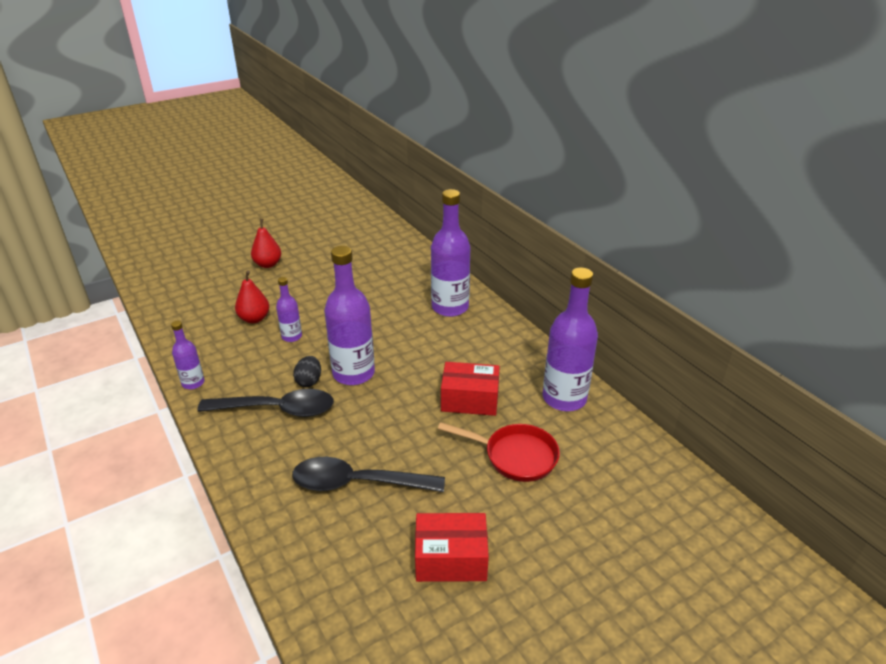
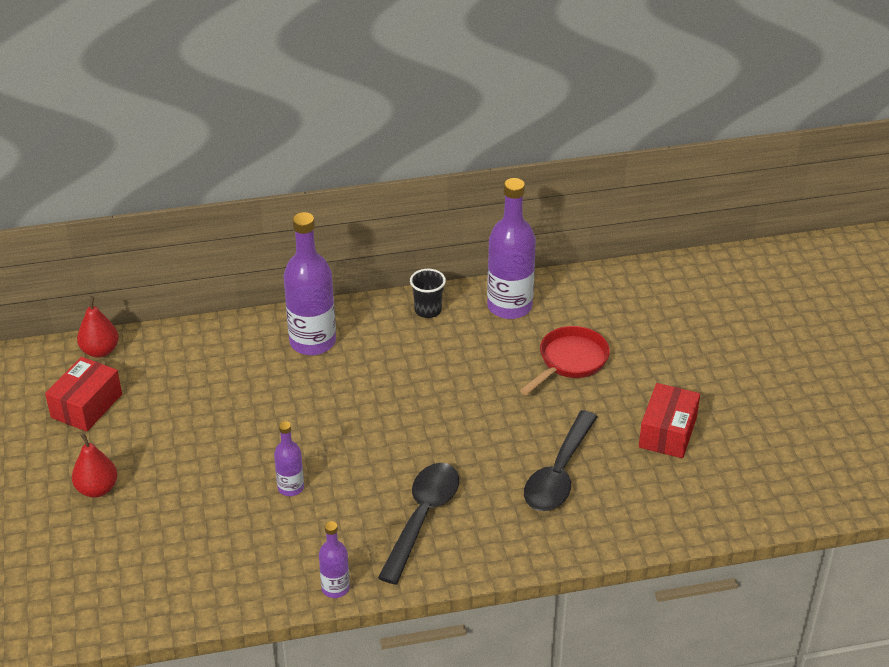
camera: 70 degrees left, 5 degrees up
(254, 319) = (229, 518): red pear -> red pear (100, 351)
(309, 381) = (386, 485): black egg -> none
(353, 373) = (392, 446): purple bottle -> none
(470, 400) = (480, 369): red box -> red box (86, 406)
(524, 353) = (428, 310): none -> black cup

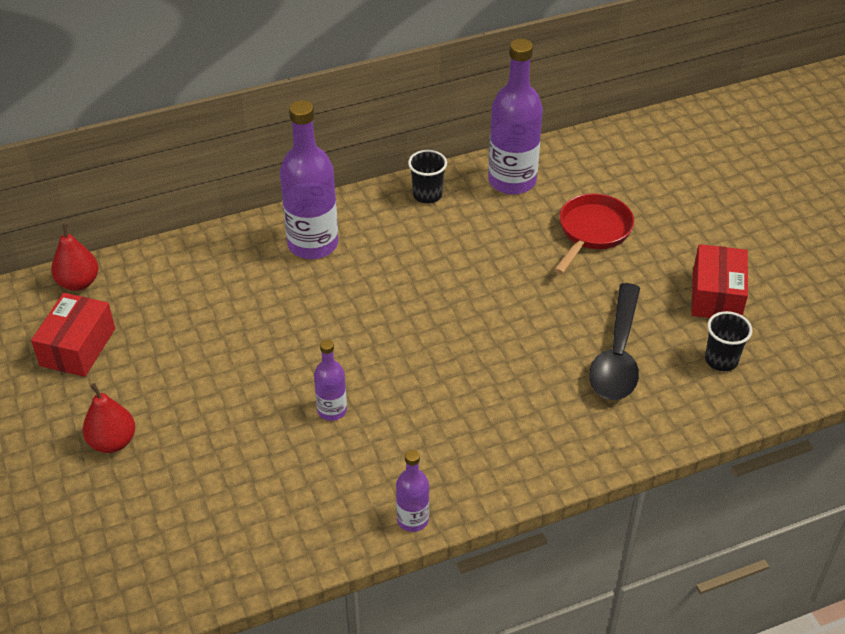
camera: 10 degrees left, 5 degrees up
(422, 518) = (486, 425): black spoon -> none
(653, 490) = (721, 360): none -> black cup

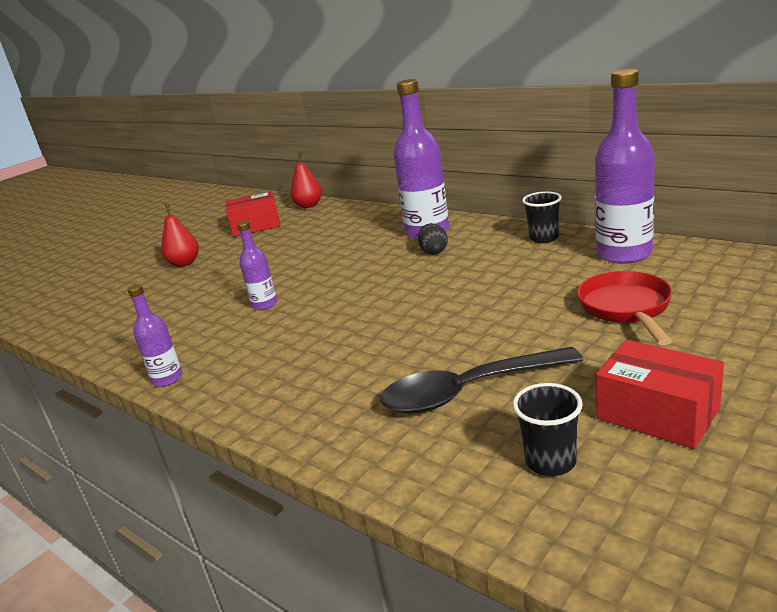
camera: 65 degrees right, 20 degrees down
(364, 261) = (434, 252): none -> black egg
(592, 232) = (626, 309): red pan -> red pan turned 90 degrees counterclockwise
(716, 295) = (657, 413): red box -> red box turned 60 degrees clockwise

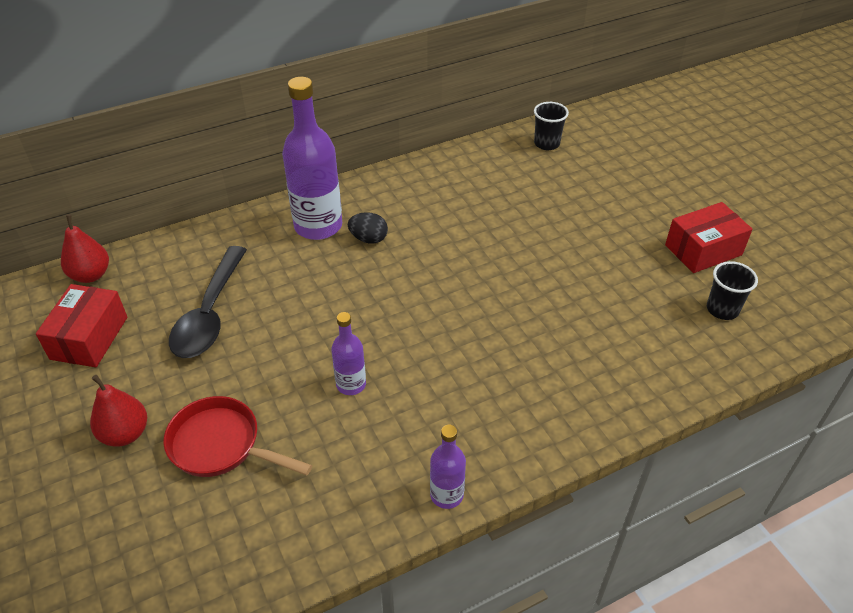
camera: 70 degrees left, 20 degrees up
(469, 391) = (623, 311): black spoon -> black spoon (210, 314)
(543, 238) = (421, 177): black cup -> black cup (546, 144)
(624, 254) = (496, 160): purple bottle -> none
(626, 309) = (577, 200): red pan -> red pan (221, 445)

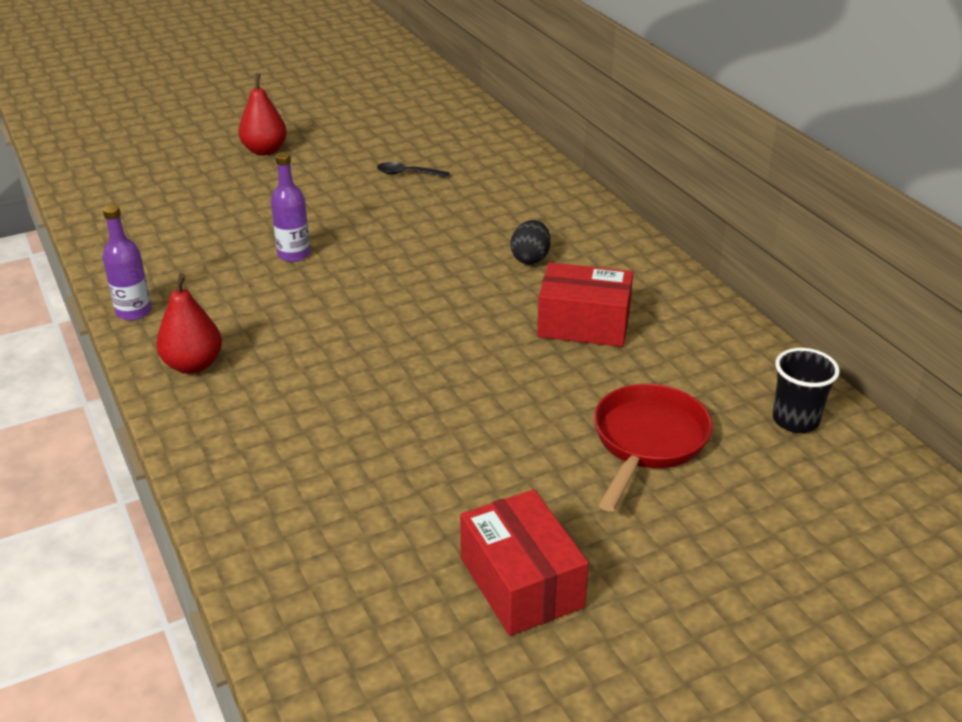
camera: 90 degrees right, 10 degrees down
(89, 338) = (382, 123): red box -> red box (584, 324)
(91, 275) = (467, 113): red pear -> red pear (193, 365)
(210, 314) = (407, 173): black spoon -> black spoon, size x0.43
(221, 445) = (237, 193): red pan -> red pan (647, 442)
(318, 226) = (552, 224): purple bottle -> none
(722, 309) = (372, 581): black cup -> none

